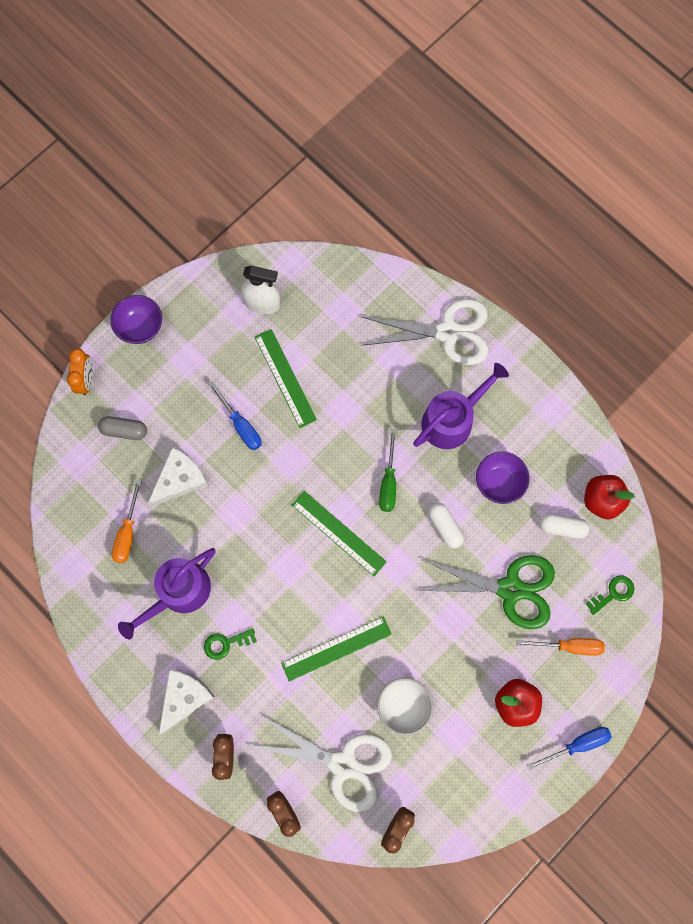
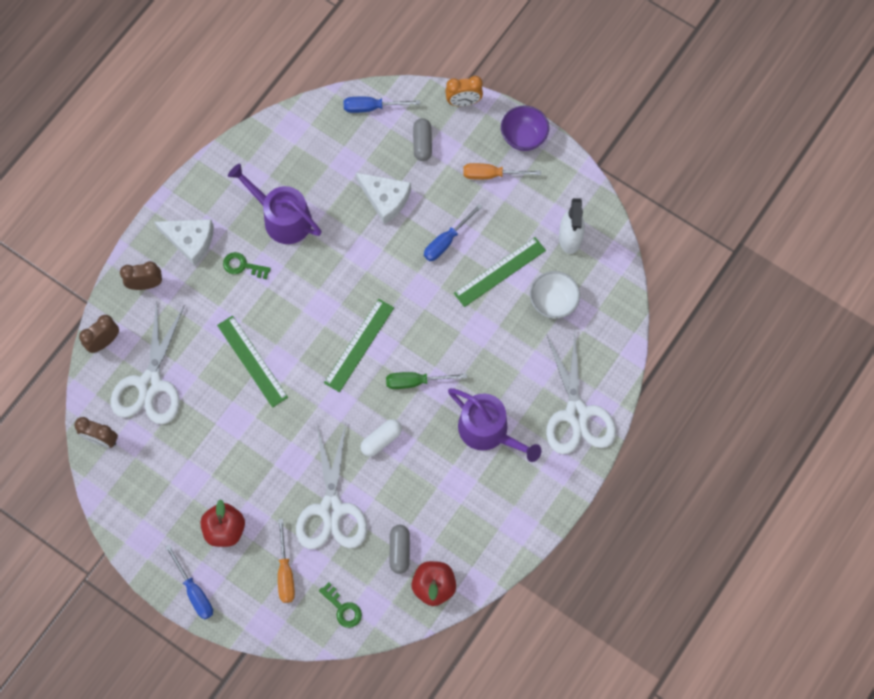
camera: 80 degrees right, 5 degrees down
(69, 476) = (372, 107): none -> blue screwdriver
(127, 533) = (329, 165): orange screwdriver -> orange screwdriver (491, 175)
(226, 643) = (243, 266): green key -> green key turned 45 degrees counterclockwise
(403, 706) = (208, 428): white bowl -> white bowl (553, 302)
(499, 482) = (434, 484): purple bowl -> none
(510, 589) = (331, 509): green scissors -> white scissors
(562, 527) = (399, 550): white capsule -> grey capsule

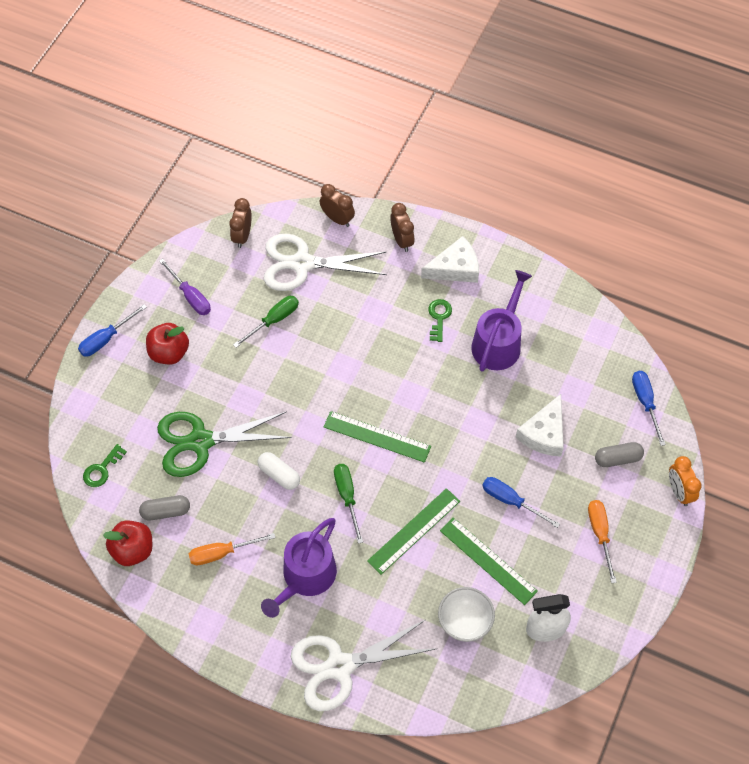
camera: 80 degrees right, 10 degrees down
(163, 500) = (190, 296): none -> purple screwdriver
(190, 240) = (455, 268): white cheese -> white cheese turned 120 degrees counterclockwise
(210, 421) = (274, 320): none -> green screwdriver
(252, 361) = (341, 344): green ruler -> green ruler (414, 531)
(285, 572) = (132, 412): orange screwdriver -> orange screwdriver (222, 553)
(331, 509) = (200, 441): white scissors -> green scissors
(523, 137) = (655, 561): purple bowl -> none

